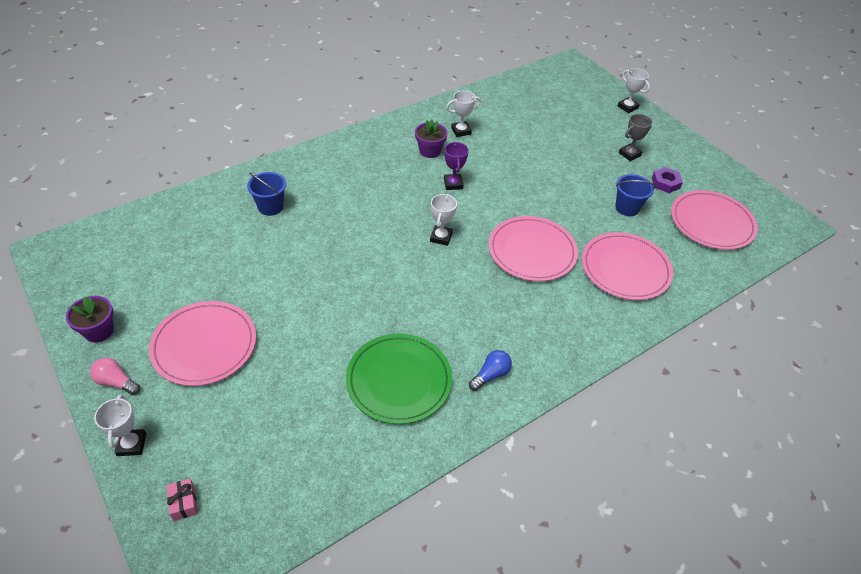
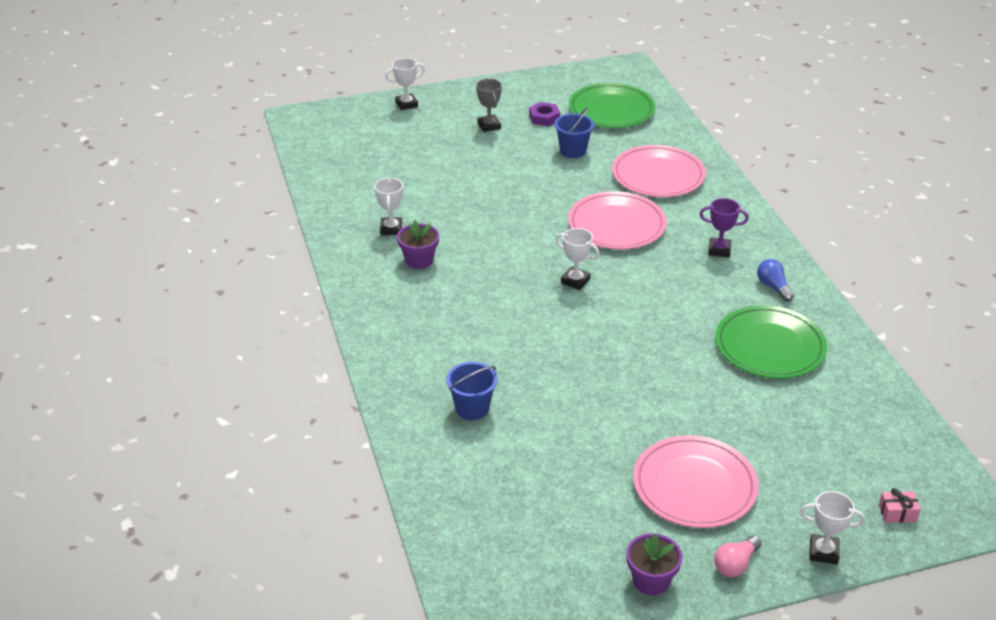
camera: 70 degrees left, 10 degrees down
(453, 184) = (488, 254): purple trophy -> purple trophy (719, 250)
(711, 222) = (611, 110): pink plate -> green plate

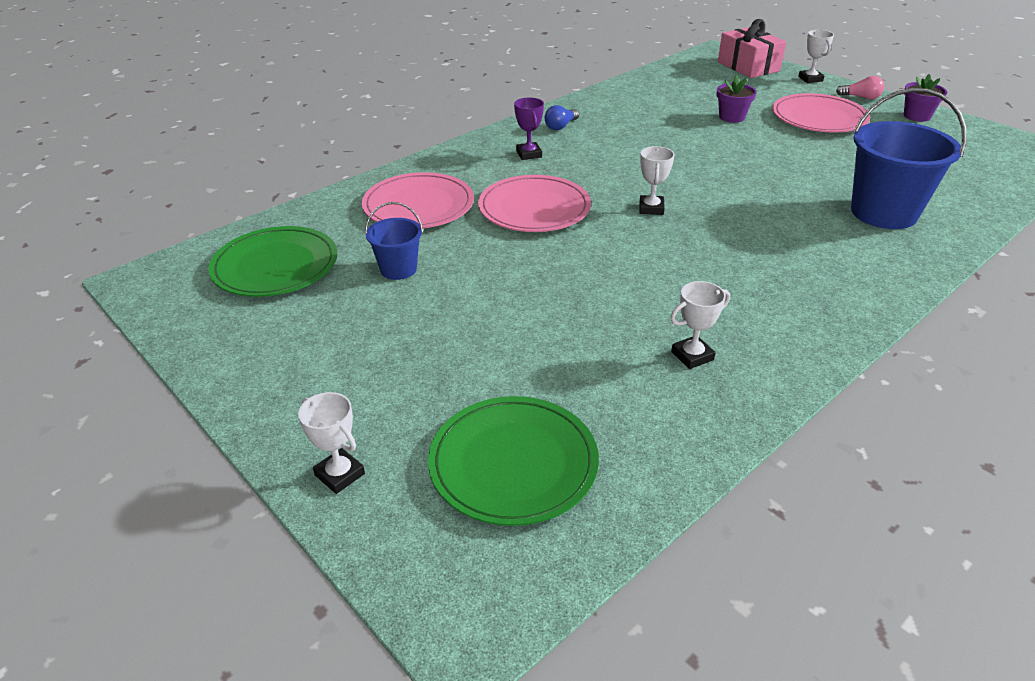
camera: 115 degrees left, 0 degrees up
(419, 260) = (727, 311): purple flower pot -> purple flower pot (731, 117)
(472, 408) = (883, 212): blue bucket -> blue bucket, size x1.91
(489, 126) = (369, 355): grey trophy -> none
(544, 118) = (322, 313): purple nut -> none
(770, 346) = (639, 117): green plate -> green plate (513, 463)
(897, 513) = (748, 66): pink gift -> pink gift, size x2.45

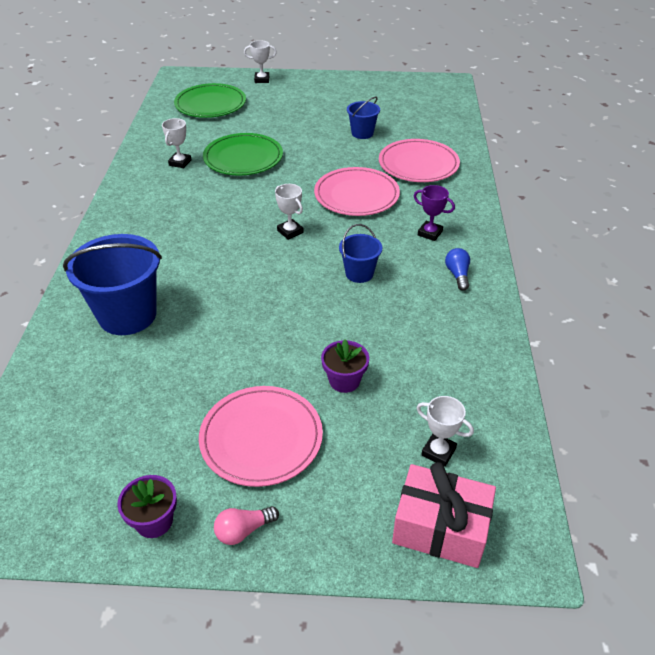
camera: 135 degrees right, 5 degrees up
(275, 266) = (415, 109): green plate -> green plate (243, 158)
(635, 156) = (359, 273): none -> blue bucket
(810, 79) = (338, 546): white trophy -> white trophy (438, 452)

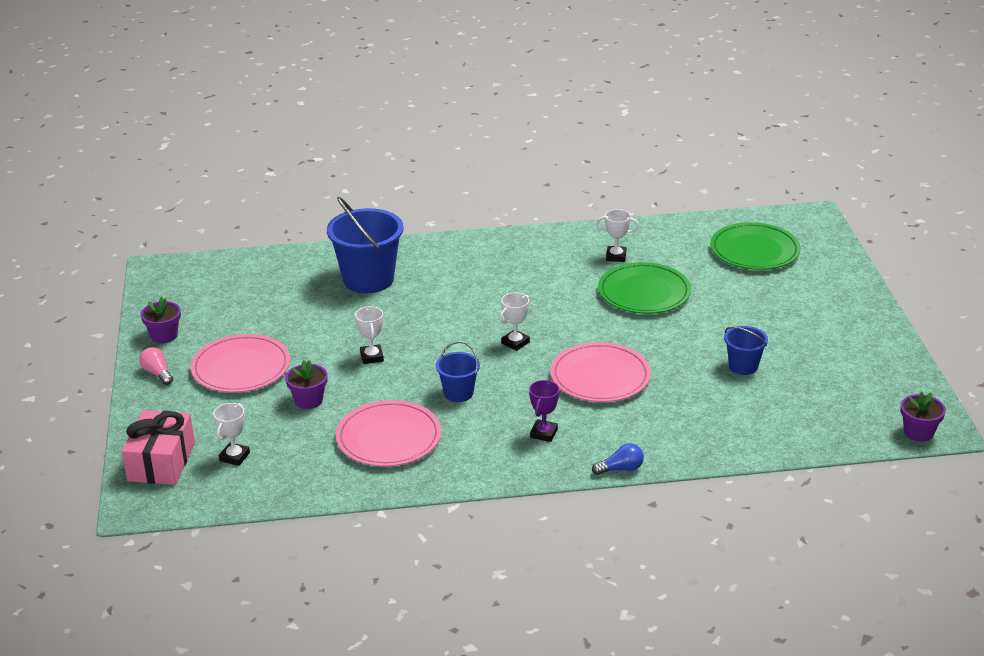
camera: 80 degrees right, 10 degrees down
(262, 80) = (841, 274): white trophy -> white trophy (372, 357)
(418, 164) = (688, 415): pink plate -> pink plate (389, 438)
(453, 89) = (918, 432): none -> purple flower pot
(457, 275) = (474, 456): blue light bulb -> blue light bulb (621, 469)

